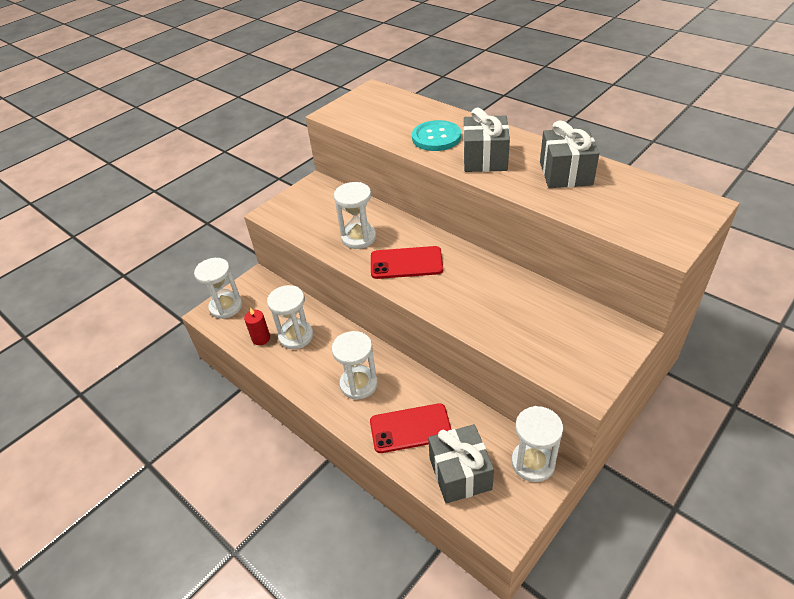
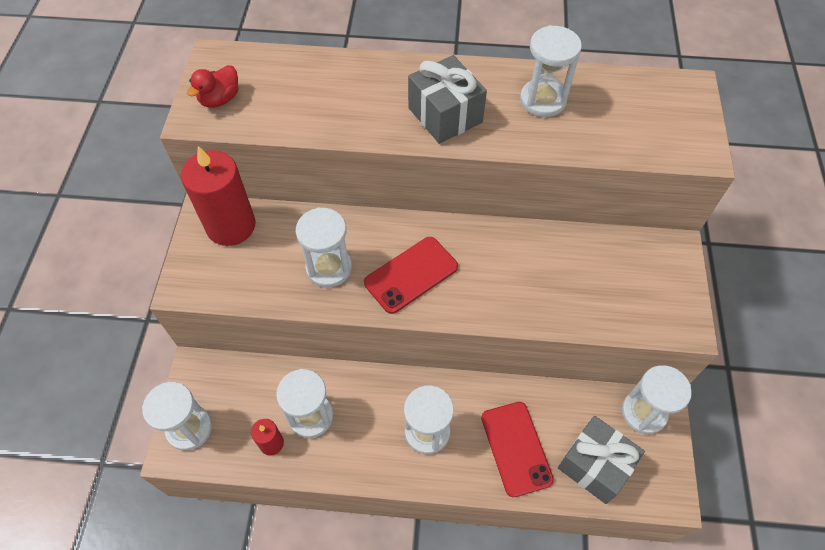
camera: 40 degrees left, 15 degrees up
(323, 194) = (231, 226): none -> red candle
(354, 109) = (220, 99): none -> red duck
(410, 428) = (516, 448): red phone -> red phone turned 60 degrees counterclockwise
(436, 137) = (364, 105): turquoise button -> none
(565, 173) = (542, 100): grey gift -> white hourglass

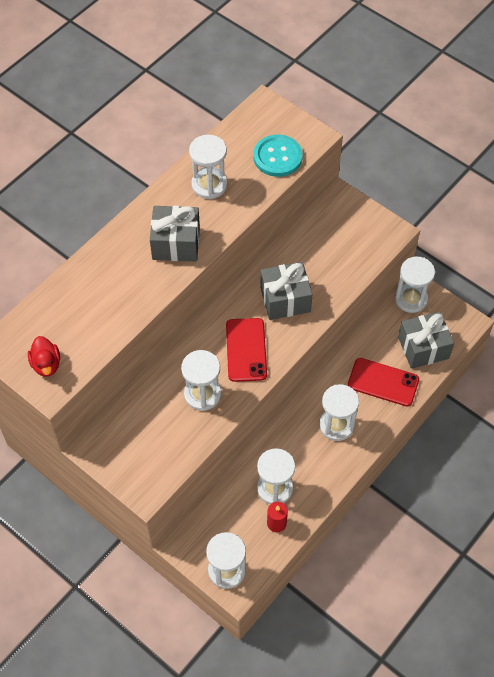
camera: 55 degrees left, 0 degrees up
(231, 226) = (117, 436): red candle -> none
(501, 273) = (285, 299): none -> grey gift
(639, 135) = (277, 157): none -> turquoise button

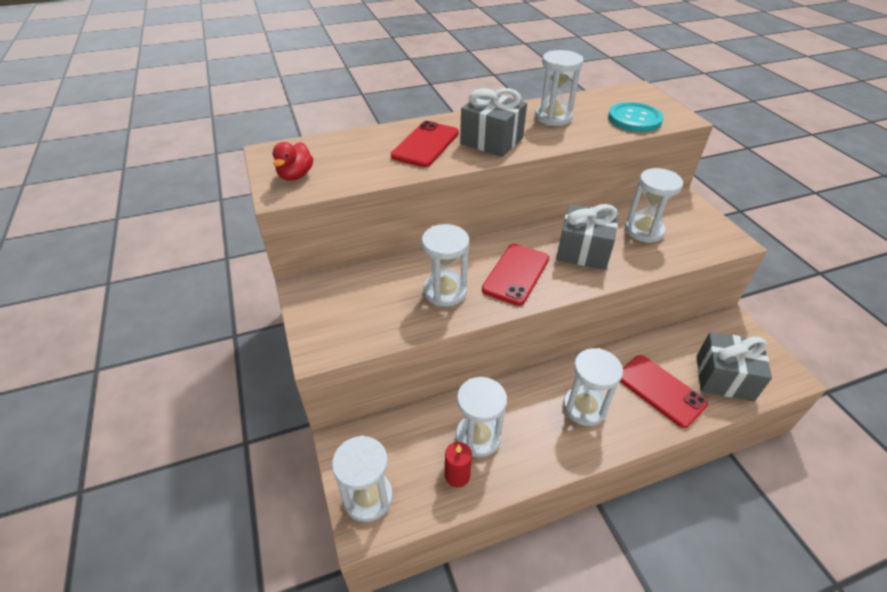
camera: 30 degrees right, 15 degrees down
(124, 275) = (425, 145): none -> red phone
(411, 299) = (725, 329): white hourglass -> white hourglass (644, 230)

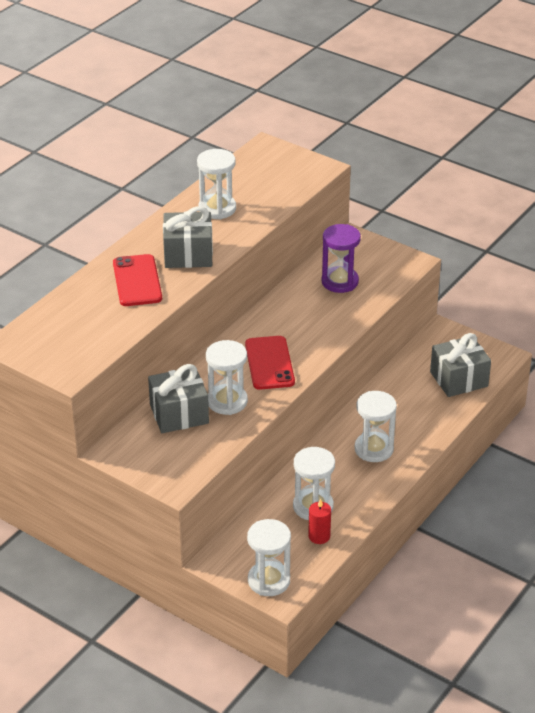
camera: 35 degrees left, 5 degrees down
(295, 175) = (63, 354): red duck -> none
(583, 251) = (306, 321): grey gift -> grey gift (179, 414)
(634, 119) = (285, 184): turquoise button -> none
(644, 230) = (340, 282): white hourglass -> purple hourglass
(660, 390) = (419, 410): red phone -> none

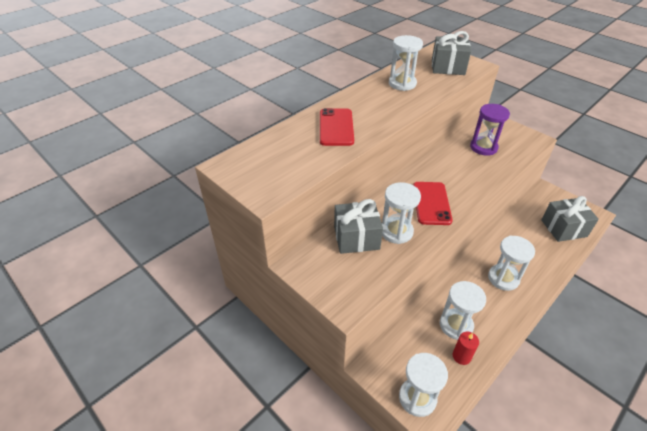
camera: 10 degrees right, 5 degrees up
(188, 254) = (378, 112): grey gift -> grey gift (448, 67)

